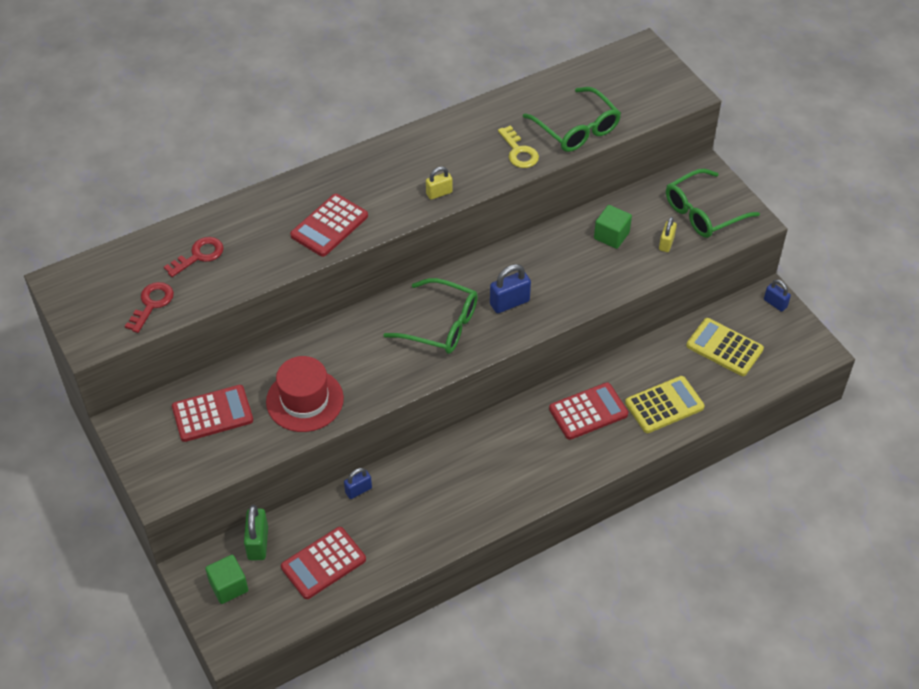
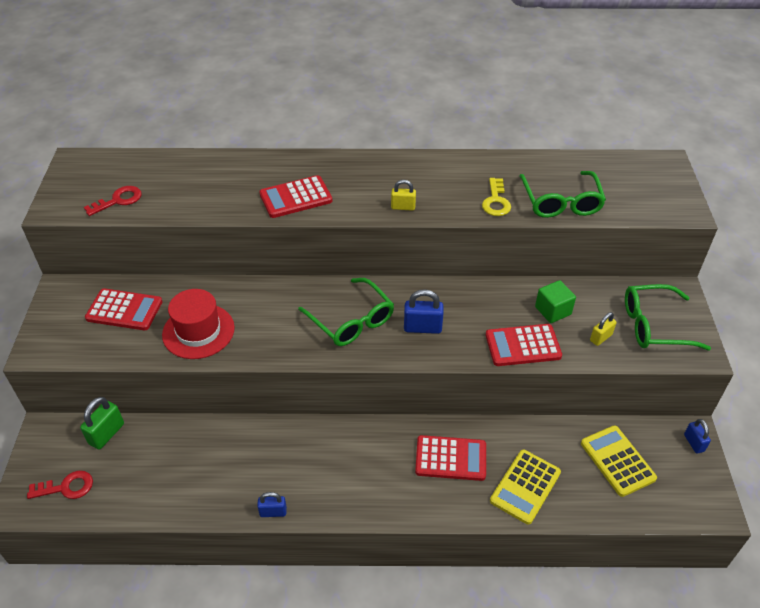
camera: 30 degrees right, 5 degrees down
(199, 256) = (182, 181): red key -> red key (66, 487)
(228, 586) = (57, 457): green cube -> none
(323, 563) = (139, 477): red calculator -> red calculator (523, 345)
(358, 490) = (213, 430): blue padlock -> blue padlock (273, 512)
(664, 405) = (525, 487): yellow calculator -> yellow calculator turned 120 degrees clockwise

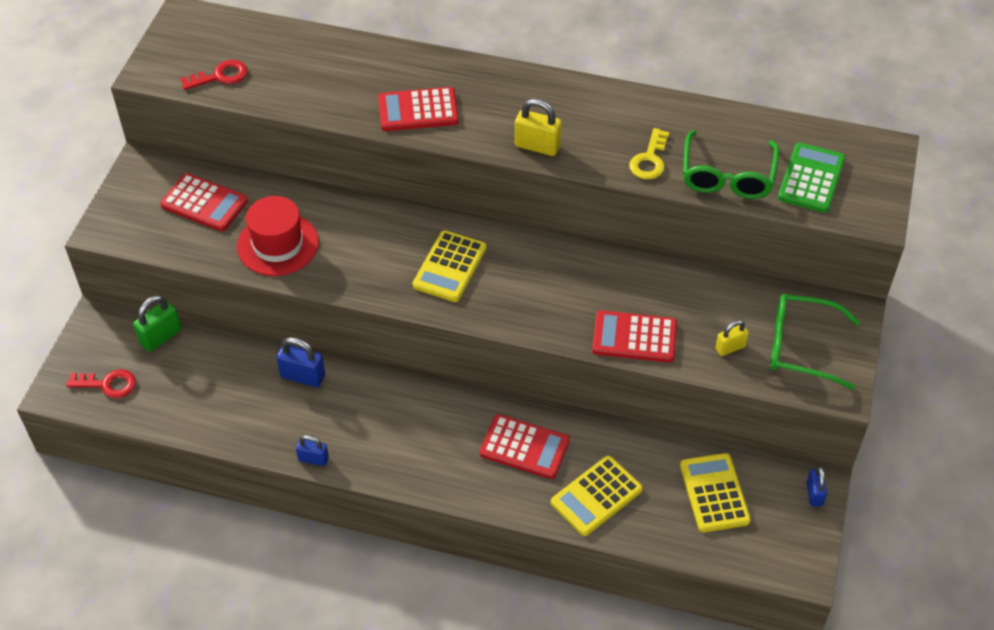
camera: 15 degrees right, 5 degrees up
(351, 320) = (449, 267): green glasses -> yellow calculator
(403, 207) = (537, 146): yellow padlock -> yellow padlock, size x1.54
(422, 328) = (527, 292): blue padlock -> blue padlock (303, 376)
(553, 310) = (688, 304): green cube -> none
(624, 193) = (811, 178): none -> green calculator

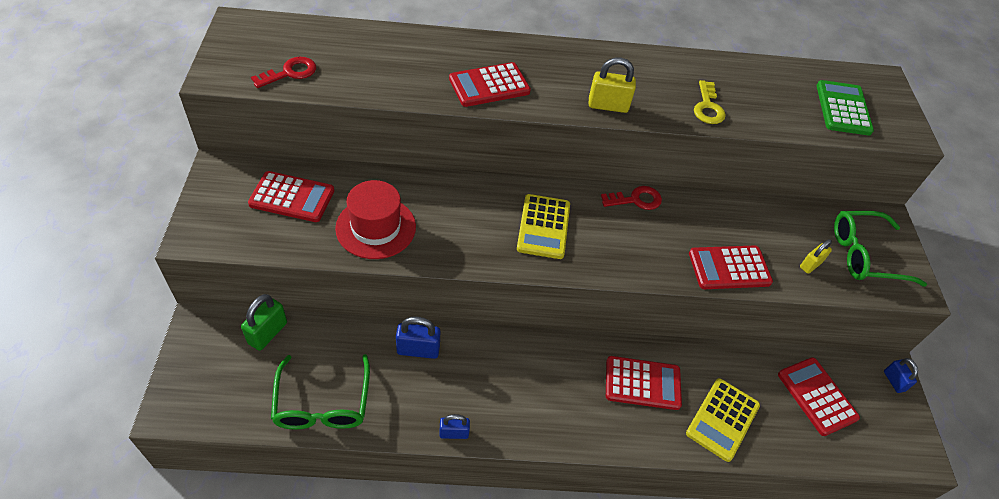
camera: 20 degrees left, 0 degrees up
(107, 384) = (223, 392): red key -> red key (636, 200)
(714, 493) = (817, 396): yellow calculator -> red calculator
(727, 175) = (777, 113): green glasses -> green glasses (322, 403)

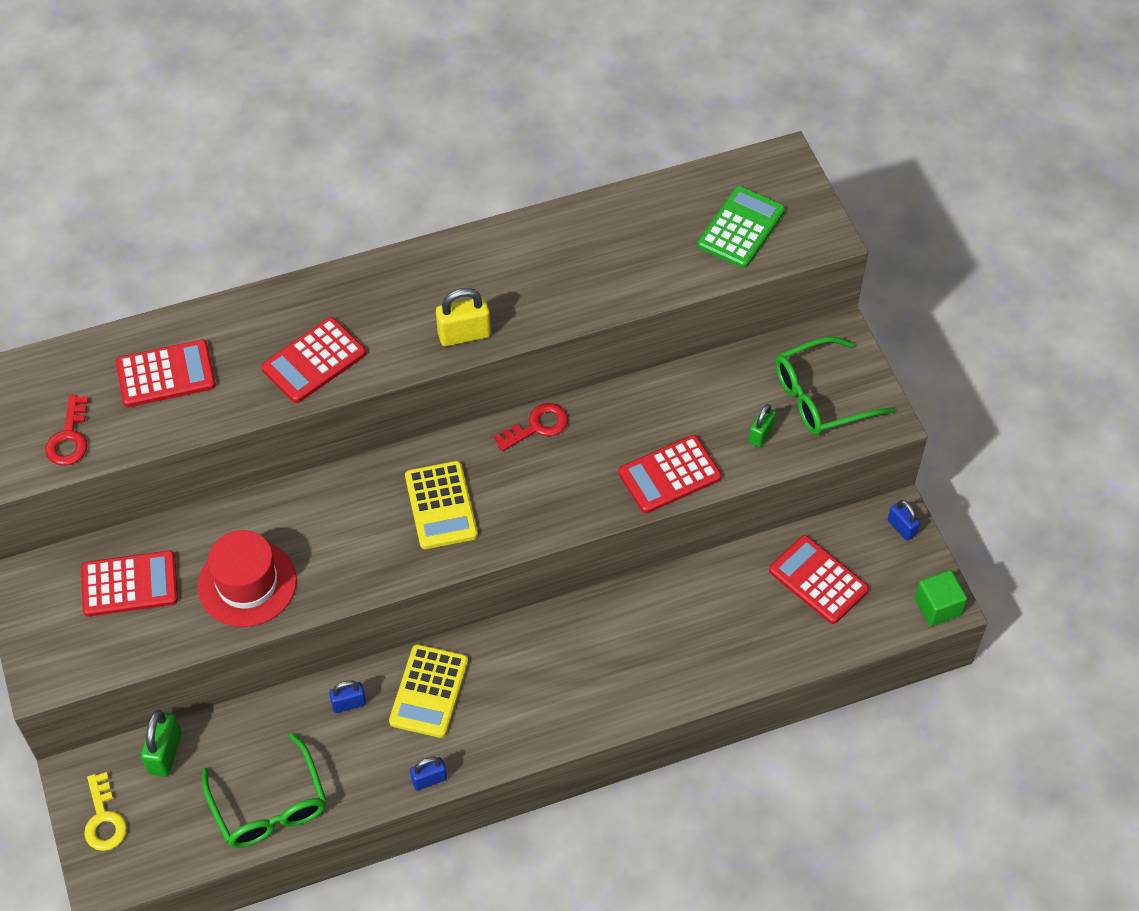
camera: 15 degrees left, 5 degrees up
(290, 73) = (69, 437): red key -> red key turned 150 degrees clockwise
(418, 350) = (349, 703): blue padlock -> blue padlock, size x0.65
(642, 383) = (619, 642): red calculator -> red calculator (166, 374)
(707, 107) = (581, 290): yellow key -> yellow key (104, 819)
(722, 419) = (719, 648): yellow calculator -> yellow calculator (429, 691)
(810, 265) = (761, 434): yellow padlock -> green padlock
(843, 108) = (741, 228): green calculator -> green calculator turned 45 degrees clockwise
(915, 455) = (937, 606): none -> green cube

